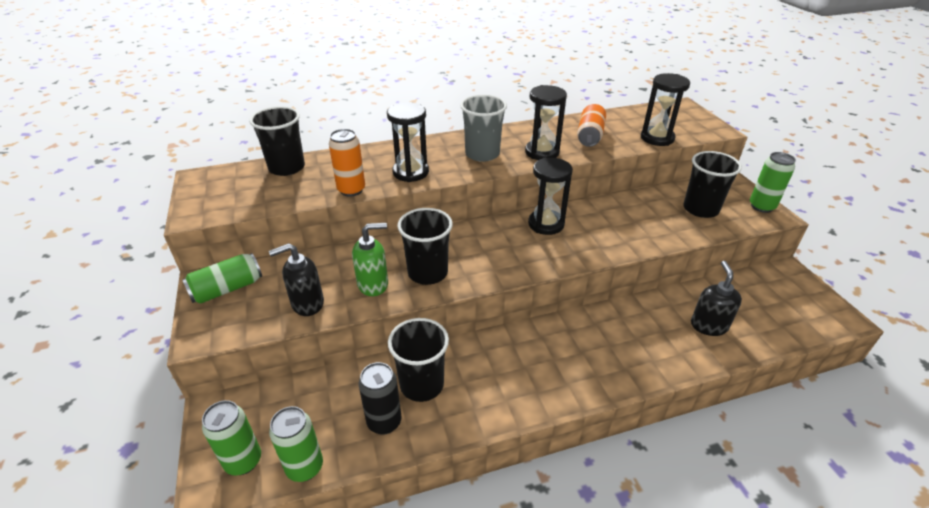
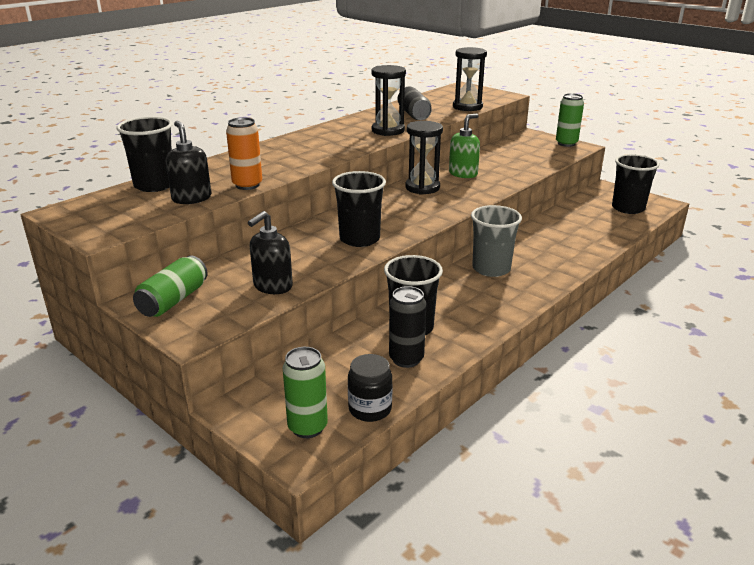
camera: 30 degrees left, 10 degrees down
(305, 467) = (370, 409): green can -> black jar
(373, 284) = (319, 258): green soap dispenser -> green soap dispenser (463, 174)
(410, 172) = (288, 163): black hourglass -> none
(482, 154) = (338, 141): grey cup -> grey cup (491, 269)
(590, 135) = (414, 114): orange can -> black can
(700, 209) = (527, 154): black cup -> black cup (628, 208)
(708, 325) = (584, 230): black soap dispenser -> black soap dispenser (191, 198)

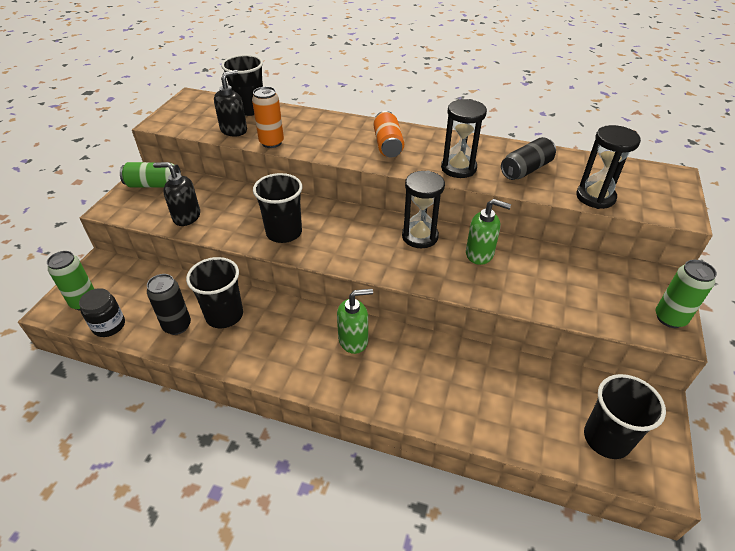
camera: 65 degrees right, 15 degrees up
(320, 144) = (387, 145): none -> orange can
(491, 269) = (353, 340): grey cup -> green soap dispenser

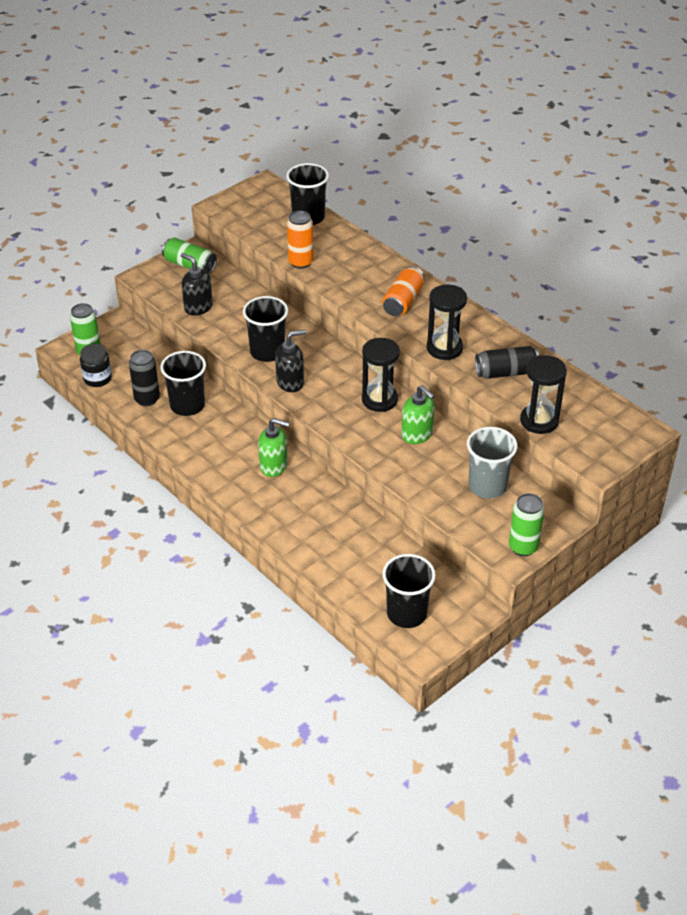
camera: 30 degrees right, 0 degrees up
(234, 130) = (277, 237): black soap dispenser -> black soap dispenser (290, 382)
(581, 275) = (487, 486): none -> grey cup

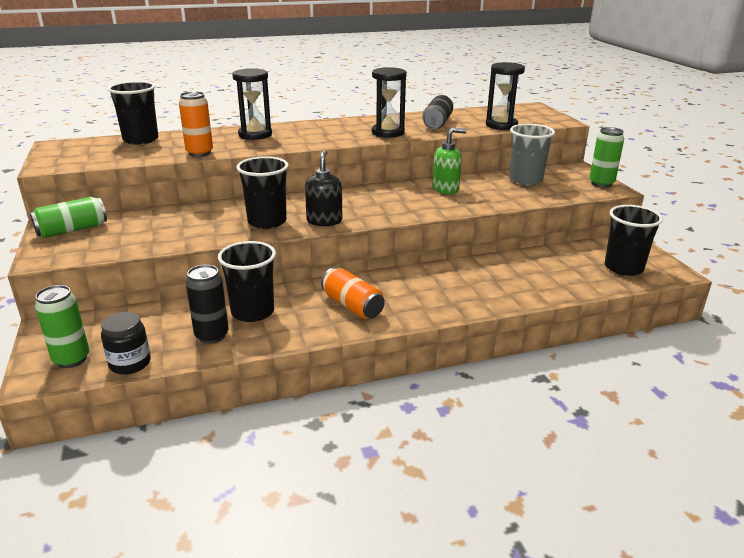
camera: 65 degrees left, 15 degrees down
(198, 307) = (147, 239): black soap dispenser -> none
(274, 466) = (393, 285): green soap dispenser -> none
(379, 400) = (388, 193): black hourglass -> black hourglass (255, 135)
(403, 301) = (311, 133): orange can -> orange can (352, 305)

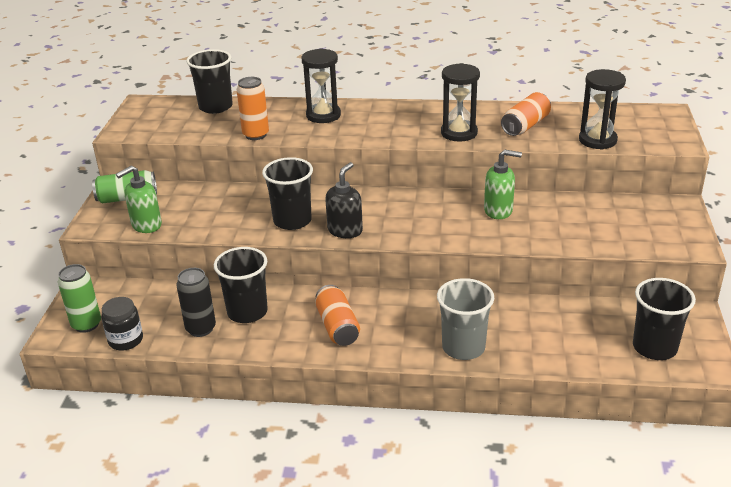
camera: 25 degrees right, 5 degrees up
(110, 248) = (146, 225): none -> green soap dispenser
(437, 123) = (525, 125): black can -> orange can
(525, 180) = (600, 214): grey cup -> grey cup (463, 347)
(601, 183) = (688, 235): green can -> none

